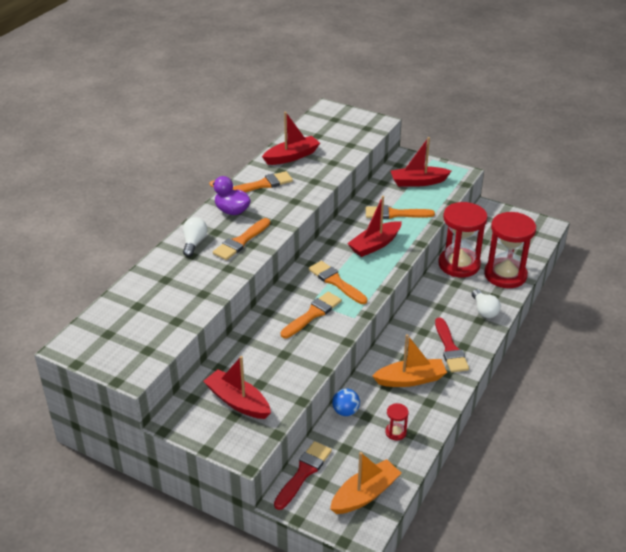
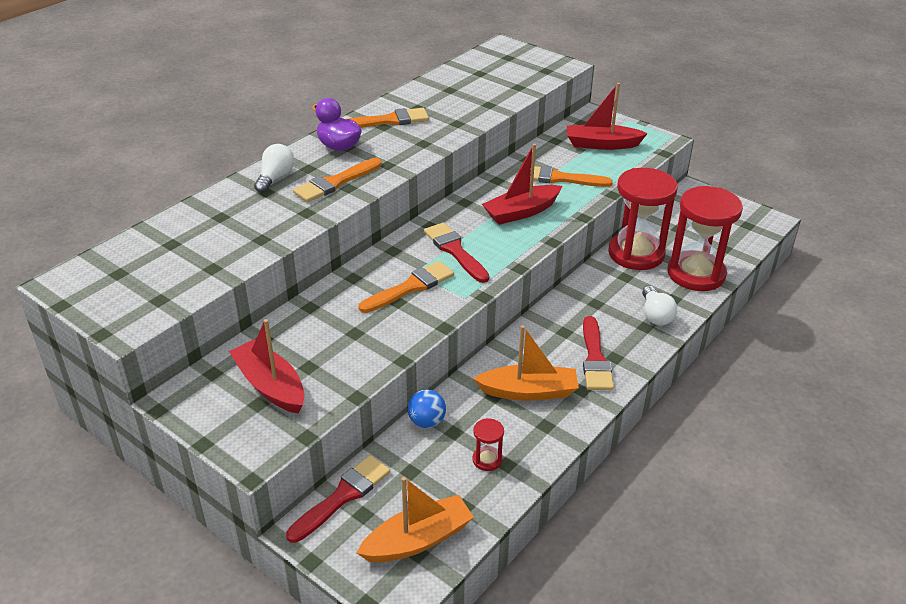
camera: 10 degrees right, 0 degrees up
(292, 156) = (438, 93): red boat -> none
(336, 282) = (455, 251): orange brush -> red brush

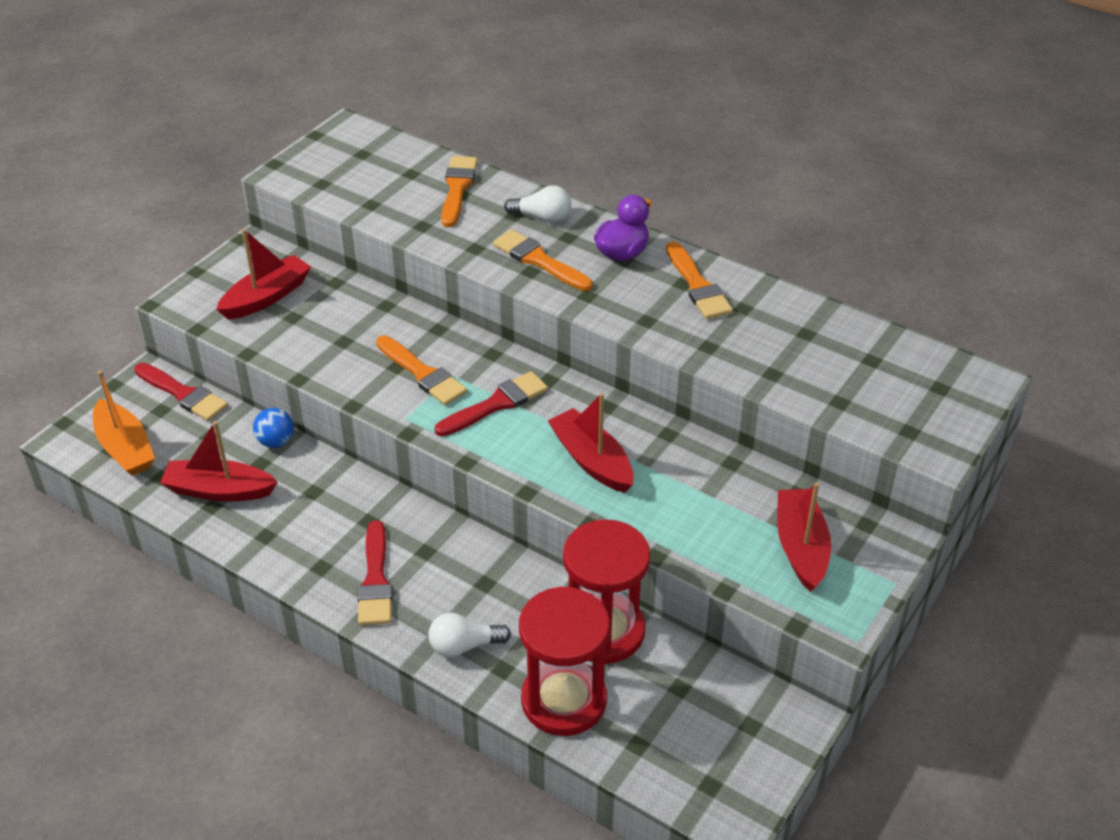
camera: 85 degrees right, 5 degrees up
(487, 460) = (219, 490): red hourglass -> red boat
(529, 391) = (319, 520): orange boat -> none
(559, 178) = (686, 498): orange brush -> orange brush (457, 188)
(595, 358) = (375, 580): red brush -> red brush turned 90 degrees counterclockwise

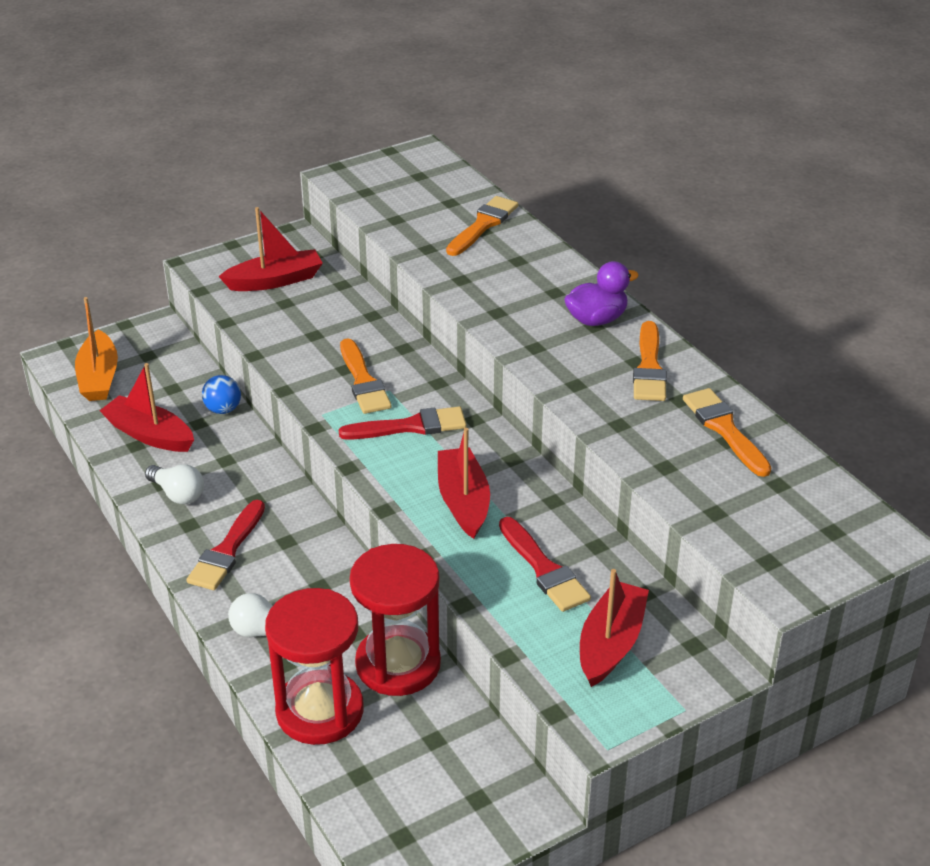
camera: 25 degrees right, 5 degrees down
(183, 394) = (174, 348): red brush -> red brush (544, 569)
(539, 260) = (512, 305): orange brush -> orange brush (724, 429)
(542, 217) = (543, 269): white light bulb -> white light bulb (177, 494)

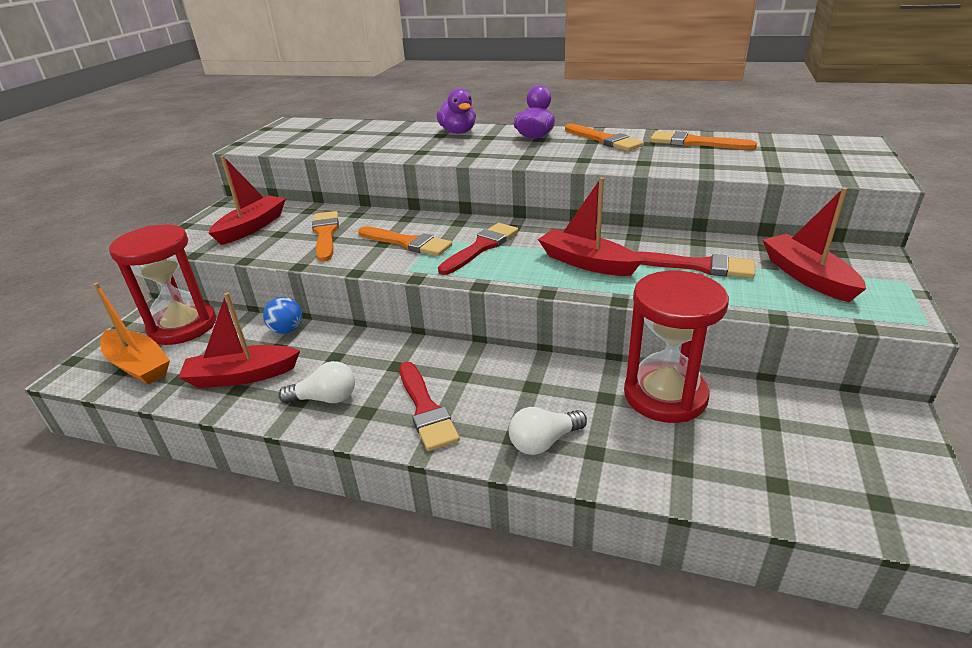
camera: 40 degrees left, 5 degrees down
(320, 711) = (674, 464): red hourglass -> red hourglass (183, 326)
(483, 225) = (389, 131): orange brush -> orange brush (325, 234)
(540, 266) = (458, 132): none -> purple duck

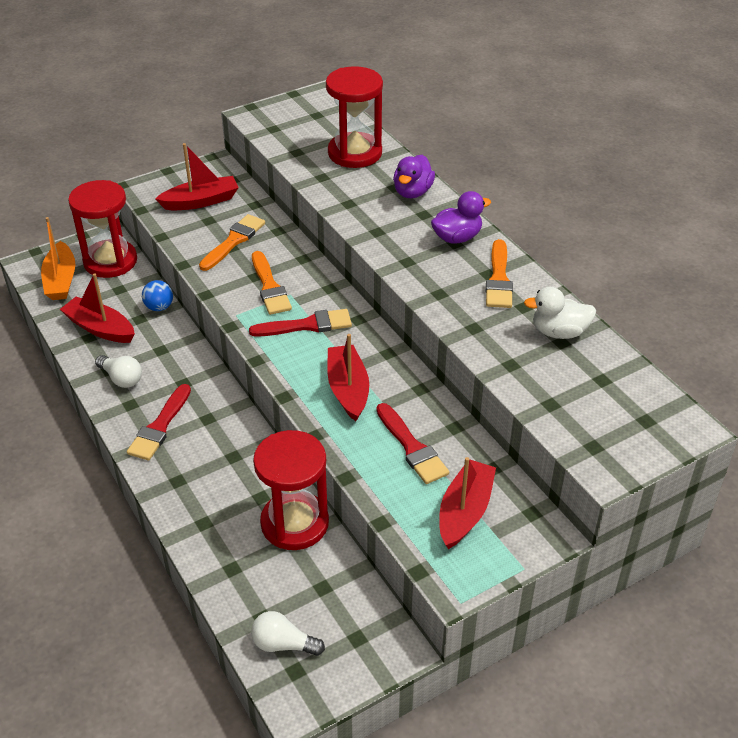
camera: 40 degrees right, 10 degrees up
(375, 133) = (355, 153): none -> red hourglass
(544, 442) = (188, 496): white light bulb -> white light bulb (283, 644)
(695, 143) = (559, 332): orange brush -> white duck

